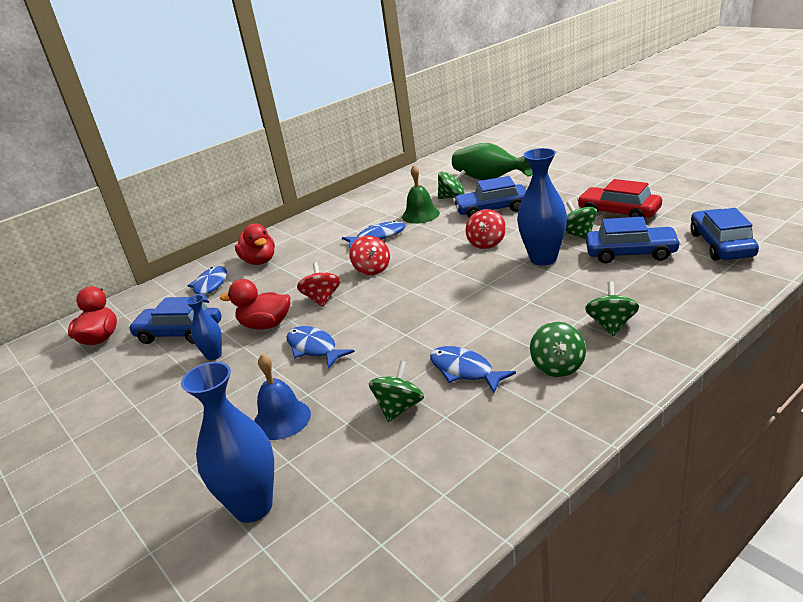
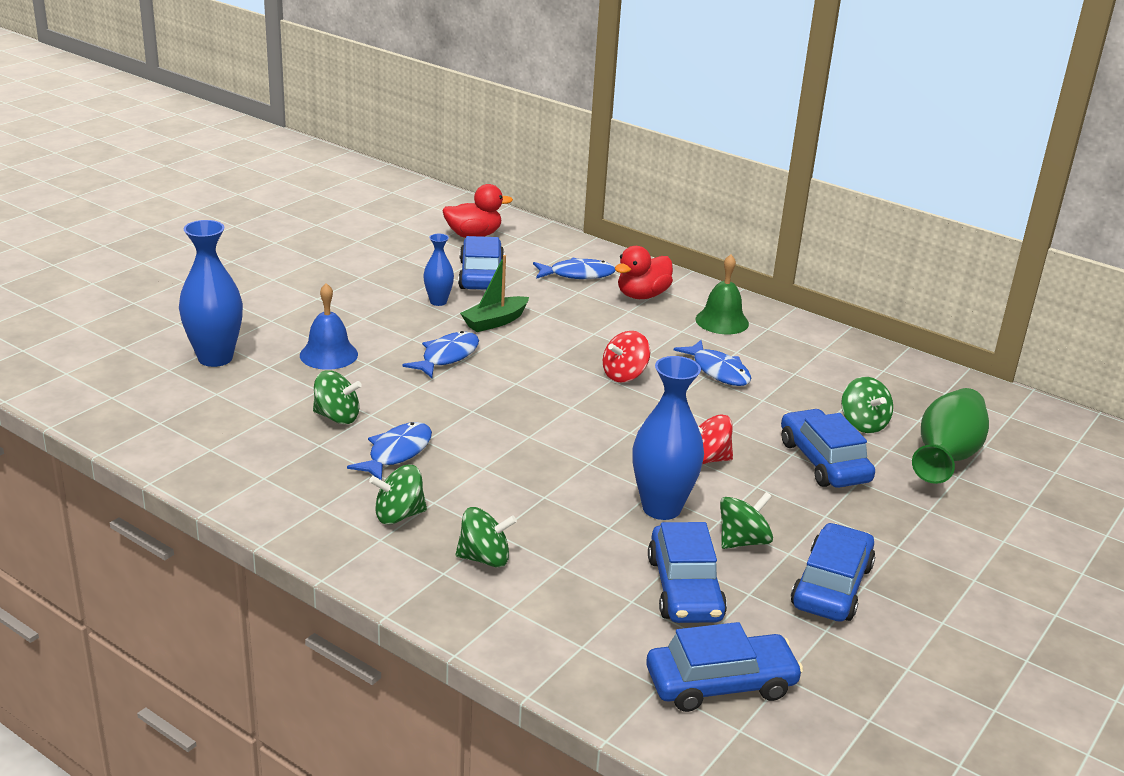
camera: 70 degrees right, 0 degrees up
(266, 325) = (495, 322): red duck -> green boat
(322, 299) = (550, 349): red spinning top -> none
(420, 215) = (794, 399): green bell -> green bell (722, 321)
(618, 212) = (831, 586): red car -> blue car

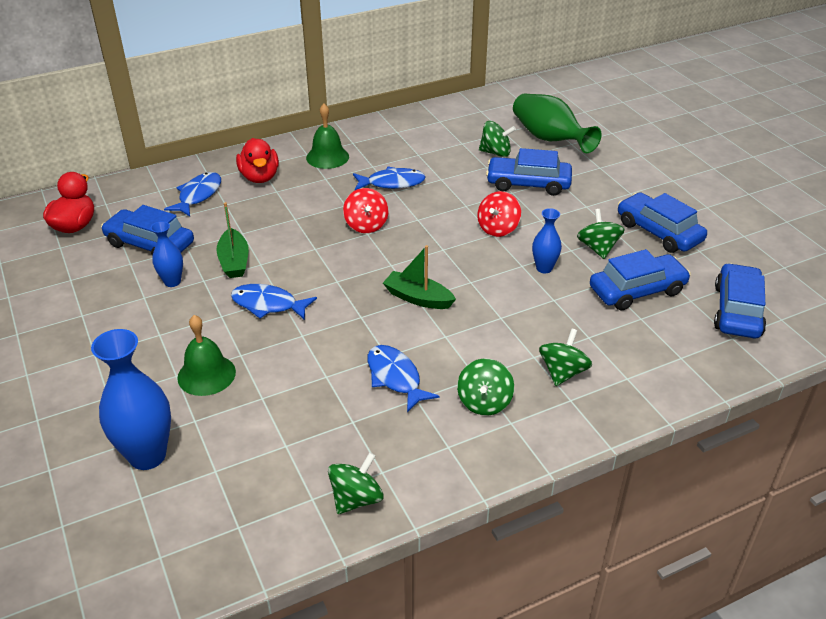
camera: 60 degrees left, 10 degrees up
(328, 354) = (206, 374): blue bell -> green bell
(337, 417) = (316, 398): green spinning top -> green spinning top (356, 499)
(447, 356) = (268, 304): blue fish -> blue fish turned 45 degrees counterclockwise
(530, 436) = (418, 298): none -> green boat
(661, 508) = (544, 268): blue vase -> blue vase, size x0.54
(684, 588) = (637, 290): blue car -> blue car turned 45 degrees counterclockwise

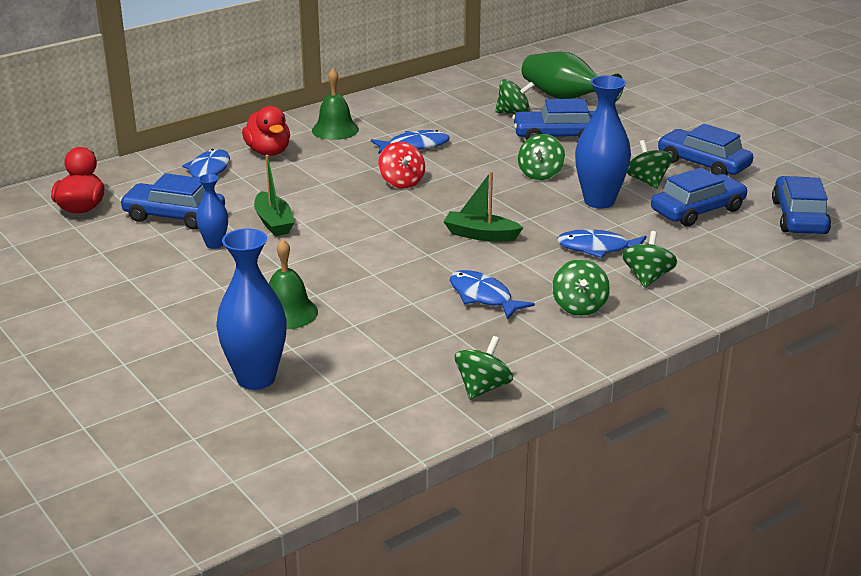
camera: 10 degrees left, 10 degrees down
(268, 304) = (326, 253): blue fish -> blue fish (597, 248)
(498, 228) = (540, 174): red spinning top -> green spinning top
(544, 268) = (599, 201): blue vase -> blue vase, size x1.84

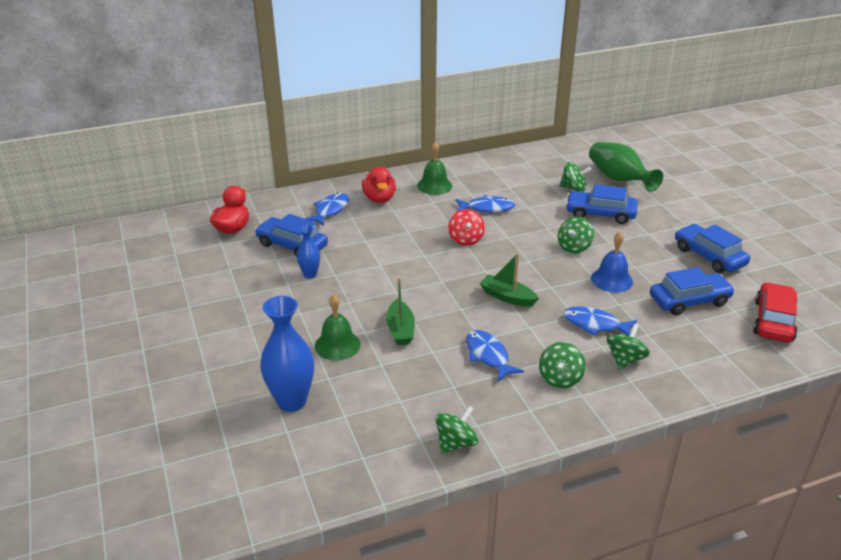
camera: 15 degrees right, 5 degrees up
(274, 222) = (359, 262): green boat -> green boat (400, 330)
(599, 201) = (612, 280): blue vase -> blue bell
(647, 181) = (657, 266): green spinning top -> none
(799, 217) = (773, 321): blue car -> red car

